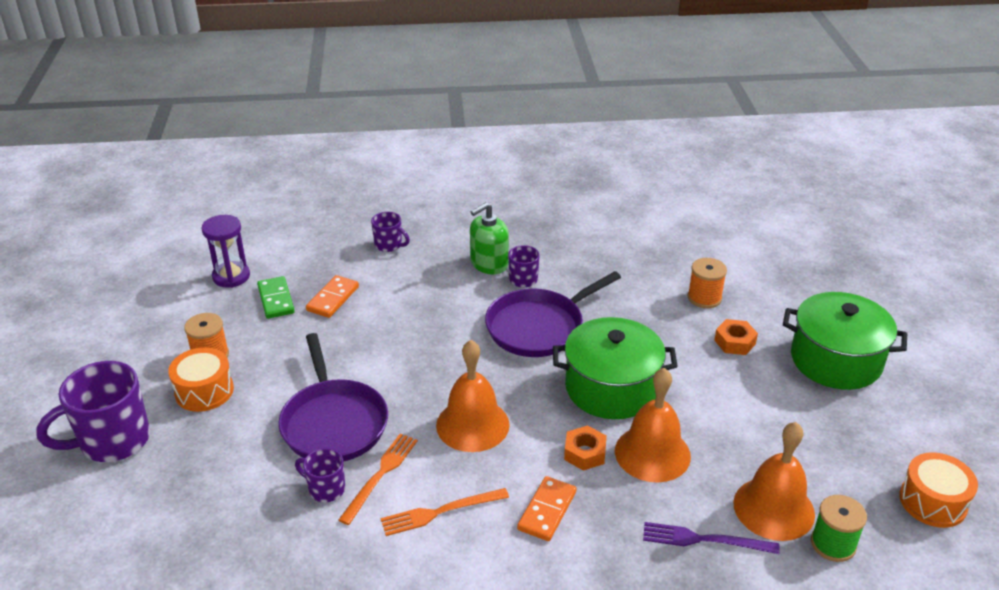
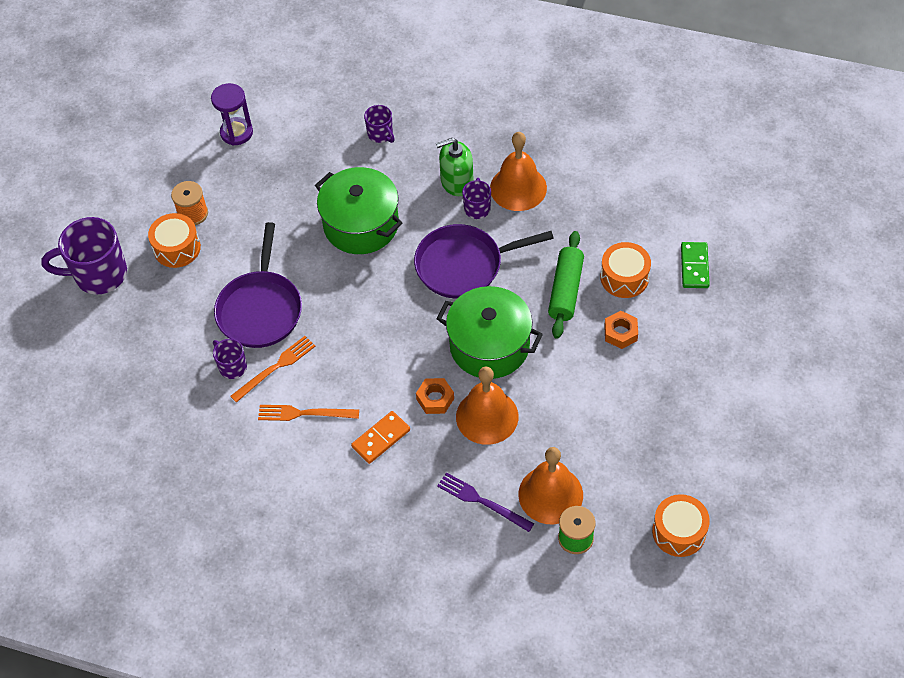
camera: 25 degrees right, 20 degrees up
(276, 300) = (263, 169): green domino -> green domino (694, 266)
(333, 299) = (309, 182): orange domino -> none
(472, 425) = (363, 345): orange bell -> orange bell (518, 188)
(655, 322) = (565, 290): none -> green rolling pin
(704, 298) = (624, 277): orange spool -> orange drum
(836, 360) = (696, 379): green pot -> green pot (361, 225)

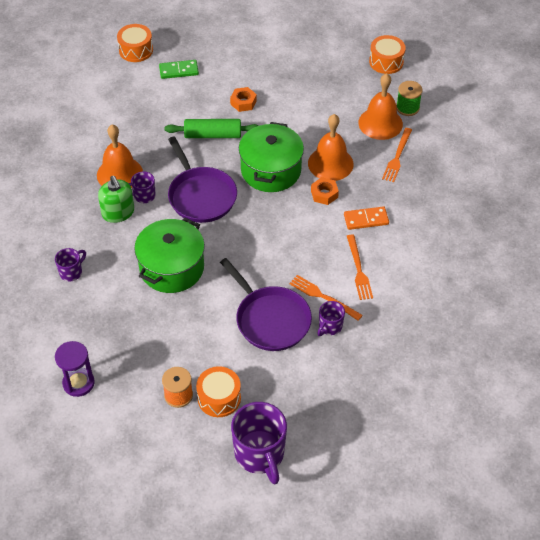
camera: 105 degrees left, 5 degrees down
(260, 309) = (270, 319): purple pan -> purple pan turned 60 degrees clockwise
(381, 438) = (366, 219): orange domino -> orange domino turned 45 degrees counterclockwise
(482, 501) = (397, 157): purple fork -> orange fork
(624, 277) = (195, 105): orange drum -> orange drum (136, 50)

